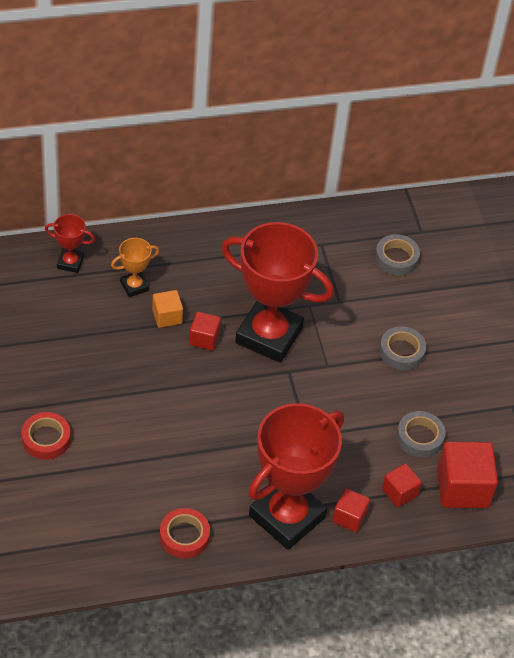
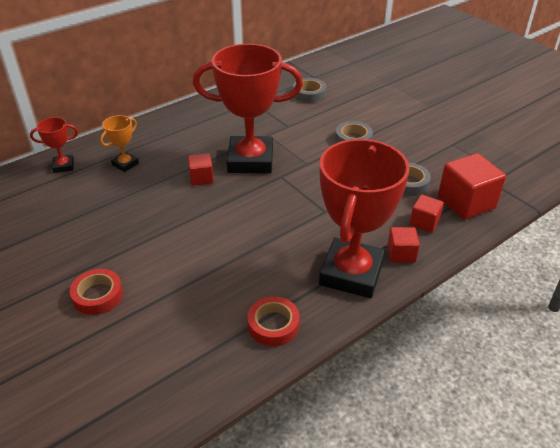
camera: 20 degrees left, 10 degrees down
(167, 316) = (163, 174): orange cube -> none

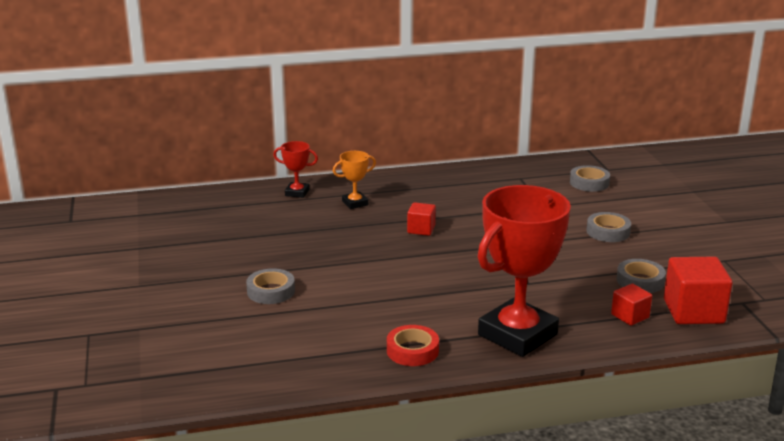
camera: 25 degrees right, 15 degrees down
(98, 295) = (271, 291): red tape -> grey tape
(250, 160) = (481, 226): red trophy -> none
(401, 254) = (582, 333): red cube -> none

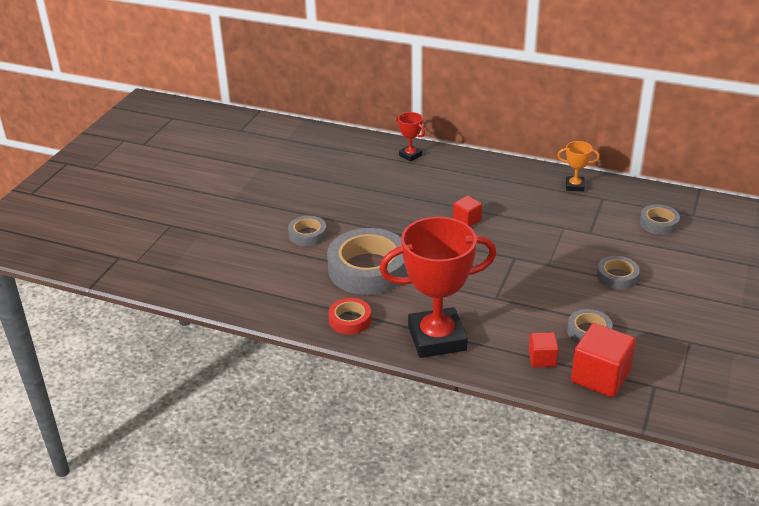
camera: 35 degrees right, 10 degrees up
(355, 203) = (442, 179): orange trophy -> orange trophy (574, 186)
(375, 300) = (368, 269): none -> grey tape

